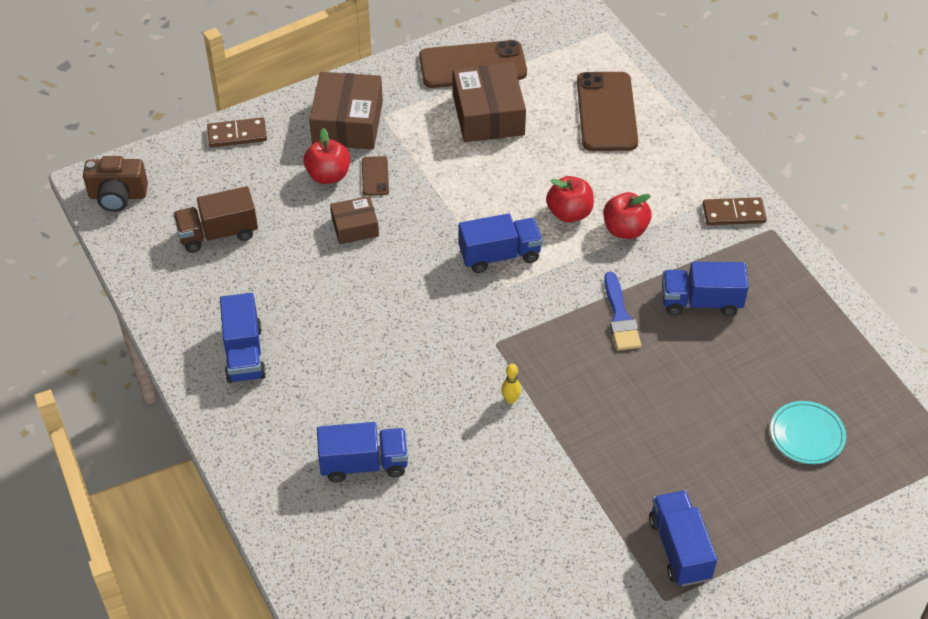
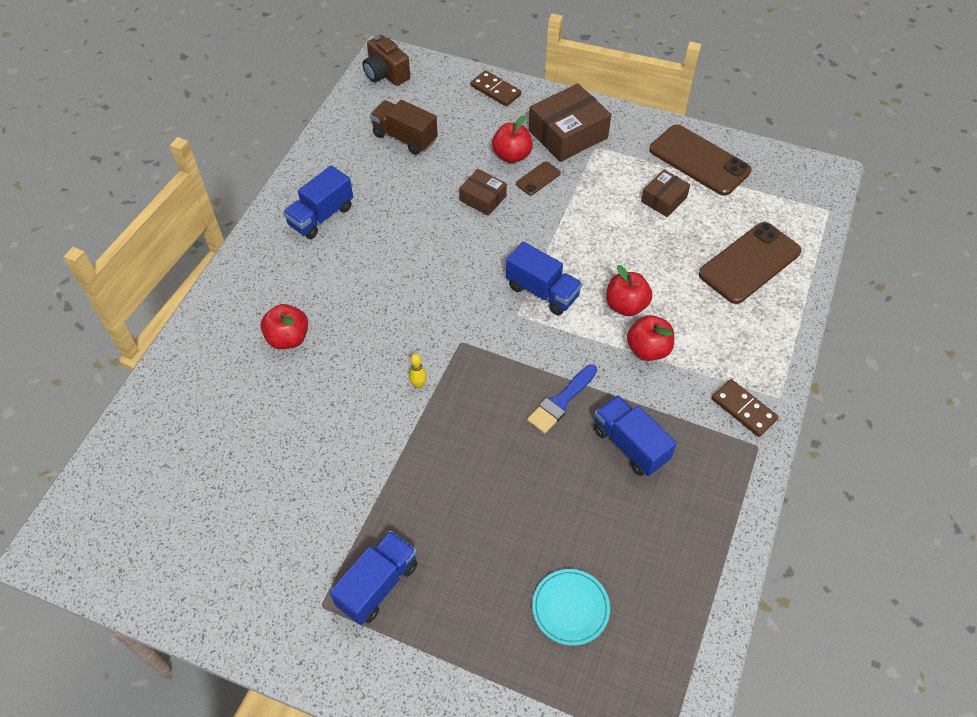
camera: 50 degrees right, 5 degrees up
(364, 464) = (288, 338): blue truck -> red apple
(488, 115) = (664, 199): brown box -> brown box, size x0.56

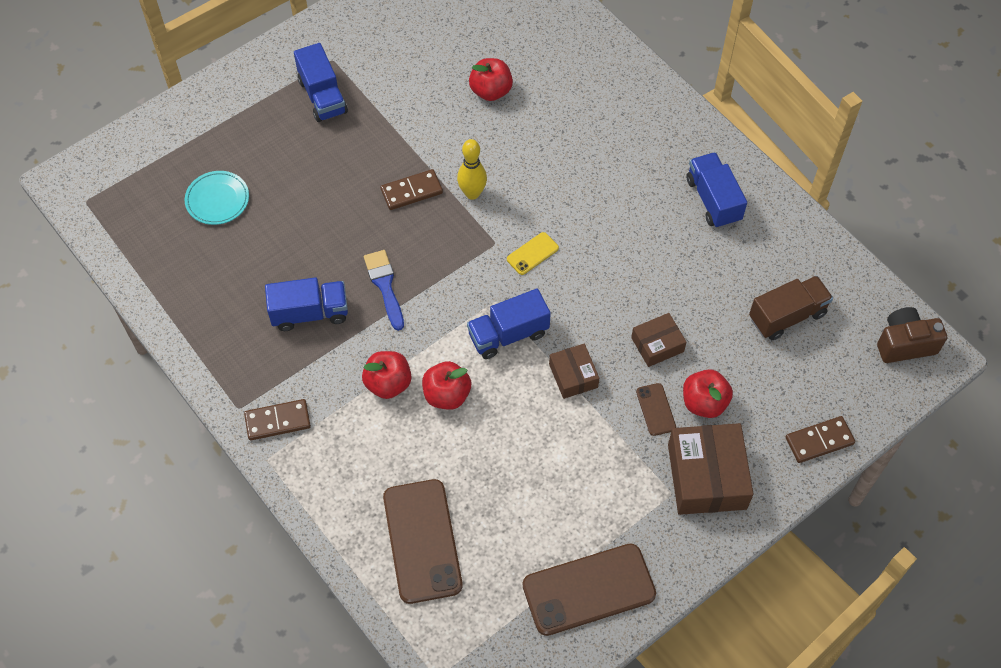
camera: 120 degrees right, 5 degrees up
(288, 338) = (581, 123): red apple -> red apple (491, 91)
(418, 384) = (472, 193): yellow bowling pin -> yellow bowling pin, size x1.71
(447, 434) = (411, 191): none -> brown domino
(453, 311) = (532, 253): none -> yellow phone
(664, 199) = (555, 514): brown box -> brown box (573, 376)

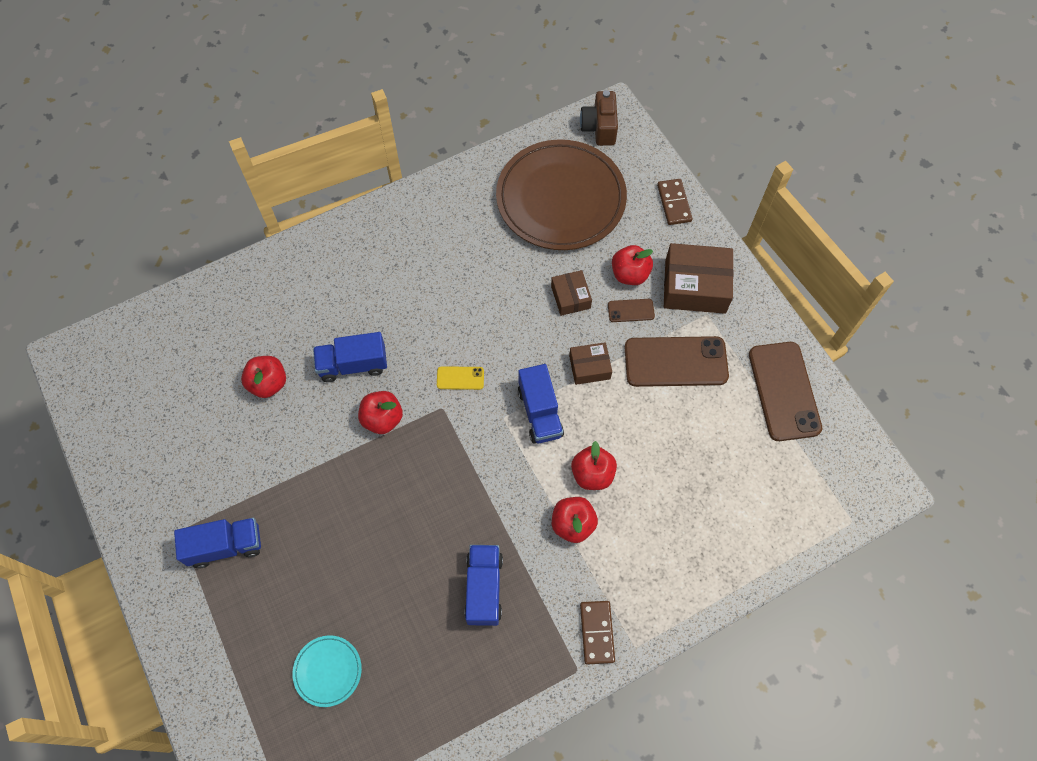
camera: 80 degrees left, 5 degrees up
(385, 286) = (468, 513): blue brush -> none
(411, 191) = (366, 474): brown domino -> none
(422, 541) = (730, 516): brown phone -> brown phone (675, 362)
(472, 193) = (382, 419): yellow bowling pin -> red apple
(532, 253) = (460, 378): yellow phone -> yellow phone turned 60 degrees counterclockwise
(713, 200) = (438, 226): blue truck -> blue truck (353, 365)
(787, 316) = (561, 199): brown truck -> brown plate

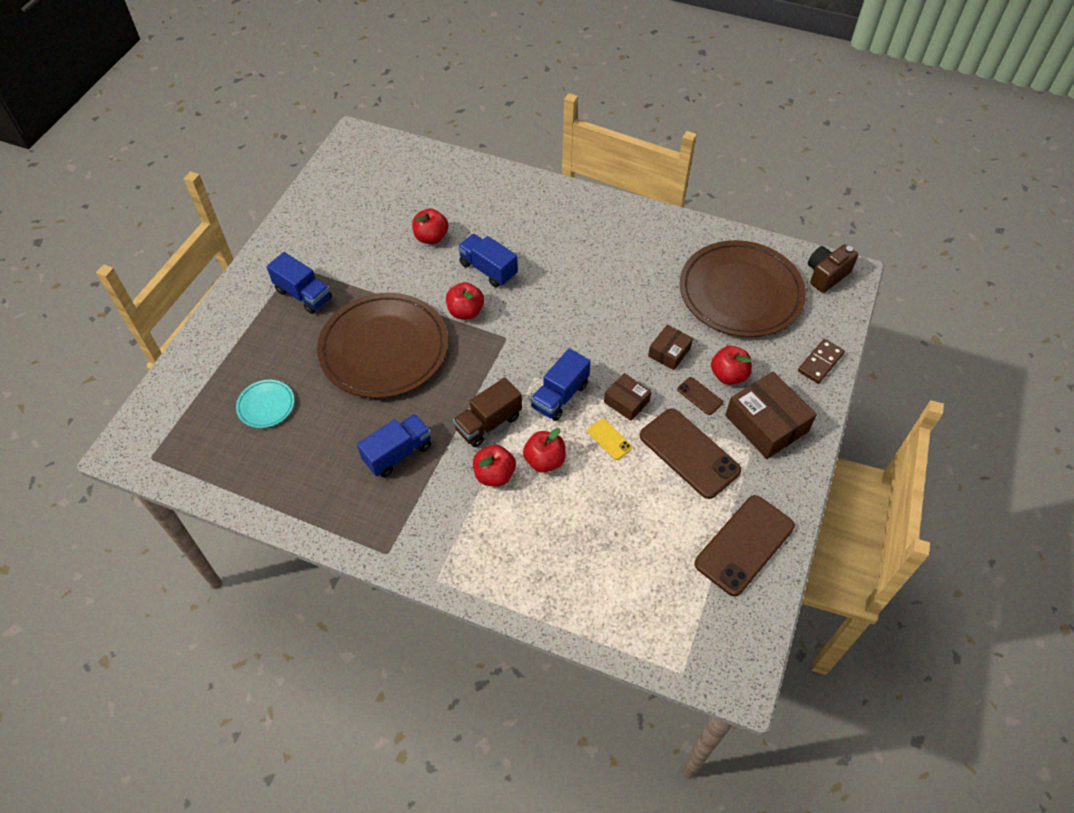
camera: 50 degrees right, 10 degrees down
(359, 519) = (384, 349): none -> brown plate
(460, 378) = (538, 332): yellow phone -> yellow phone (609, 439)
(517, 490) = (488, 423): none -> brown truck
(596, 632) = (426, 546): brown domino -> none

